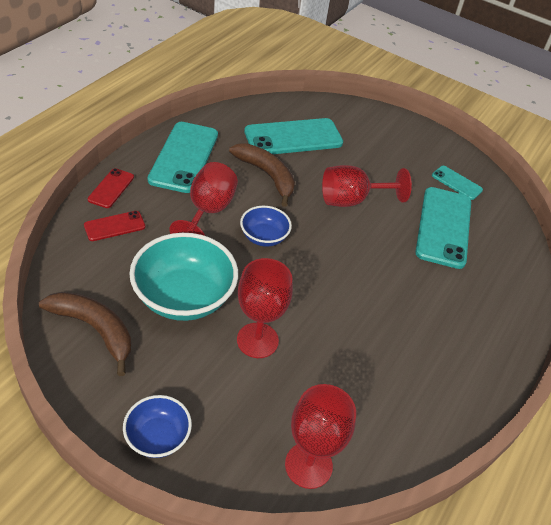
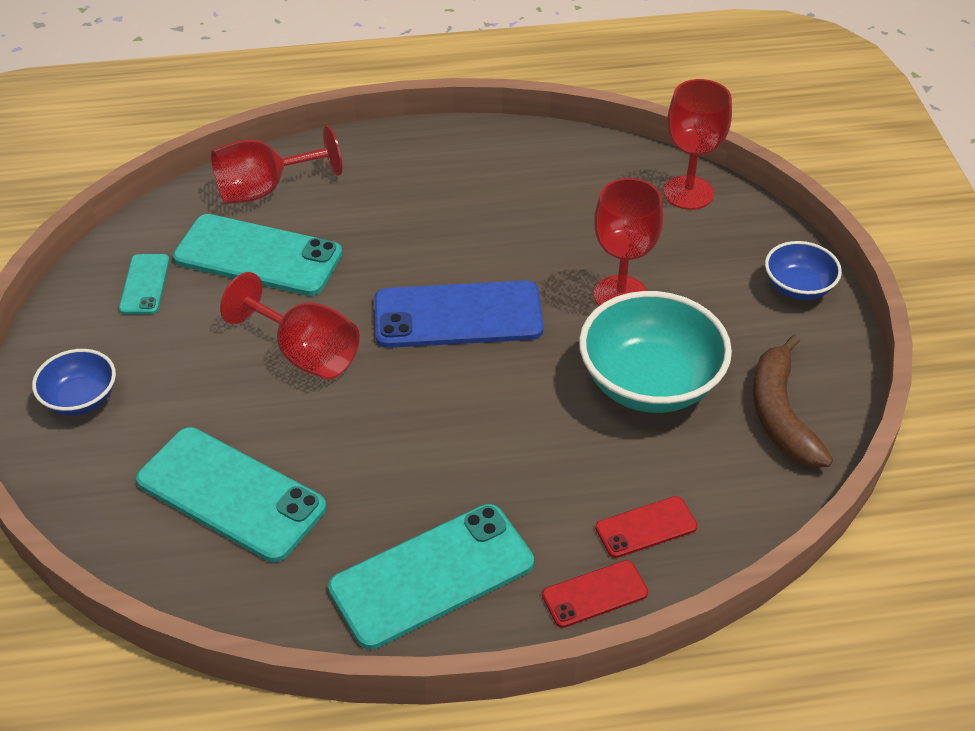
camera: 125 degrees left, 0 degrees up
(114, 226) = (646, 527): red phone -> red phone turned 45 degrees counterclockwise
(208, 212) = (504, 463): red goblet -> red goblet (265, 189)
(264, 237) = (477, 385): blue bowl -> blue bowl (81, 399)
(267, 176) = (358, 460): brown banana -> none
(319, 264) = (458, 315): none -> blue phone
(443, 227) = (258, 256): turquoise phone -> turquoise phone turned 45 degrees clockwise

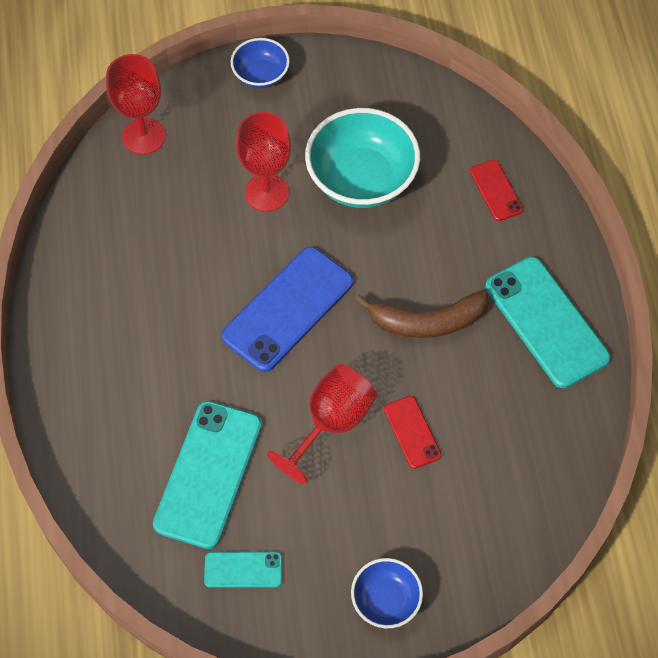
camera: 90 degrees left, 15 degrees up
(231, 494) = (482, 464): turquoise phone -> none
(265, 189) = (113, 478): red goblet -> none
(458, 315) = (288, 309): blue phone -> blue phone turned 45 degrees clockwise
(595, 594) = (553, 223): red phone -> red phone (412, 432)
(780, 414) = (390, 101): brown banana -> brown banana (426, 322)

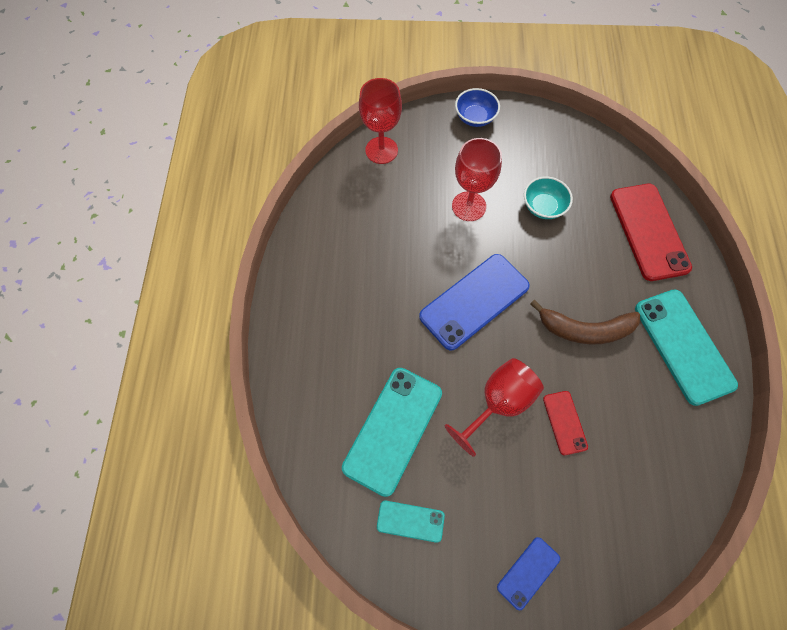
camera: 10 degrees right, 5 degrees up
(361, 179) = (543, 207): turquoise bowl -> turquoise bowl, size x0.54
(385, 600) = (528, 572): blue bowl -> blue phone
(496, 190) = (648, 231): red phone -> red phone, size x1.97

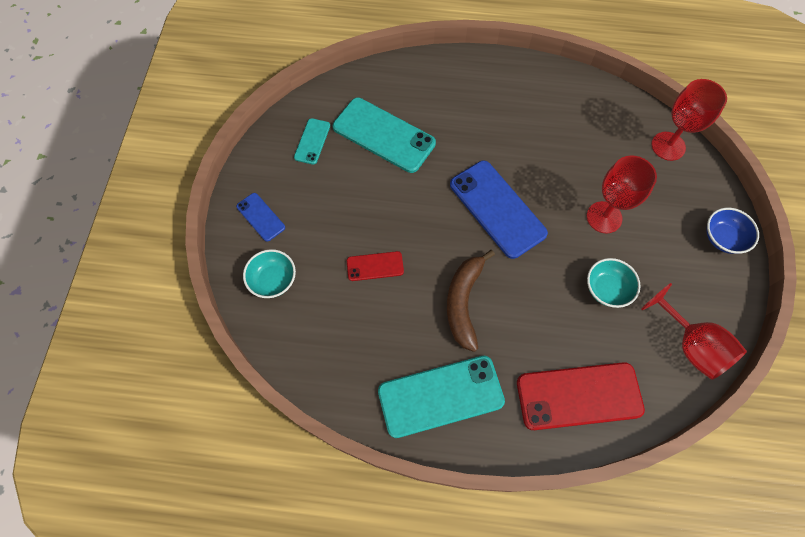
camera: 95 degrees right, 0 degrees up
(498, 403) = (398, 215): red goblet -> red goblet (690, 345)
(606, 540) = (273, 280): none -> turquoise bowl

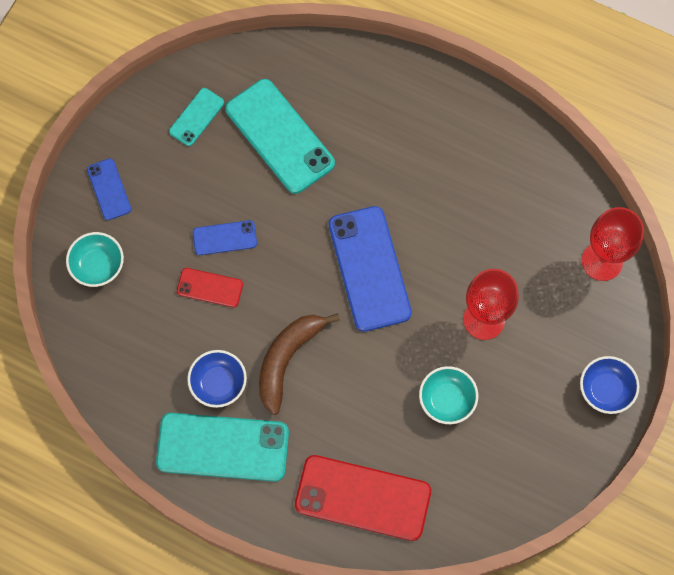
camera: 20 degrees right, 5 degrees up
(371, 223) = (224, 238): none -> blue phone
(414, 342) = (218, 383): none -> blue bowl
(690, 345) = (506, 489): red goblet -> none

